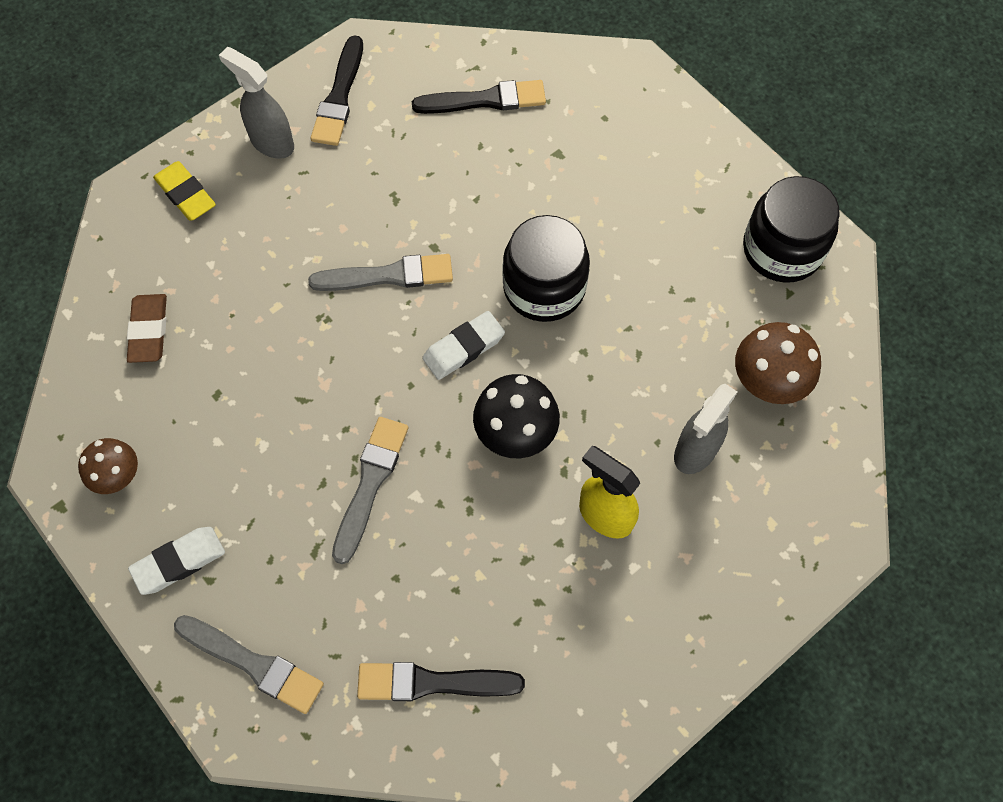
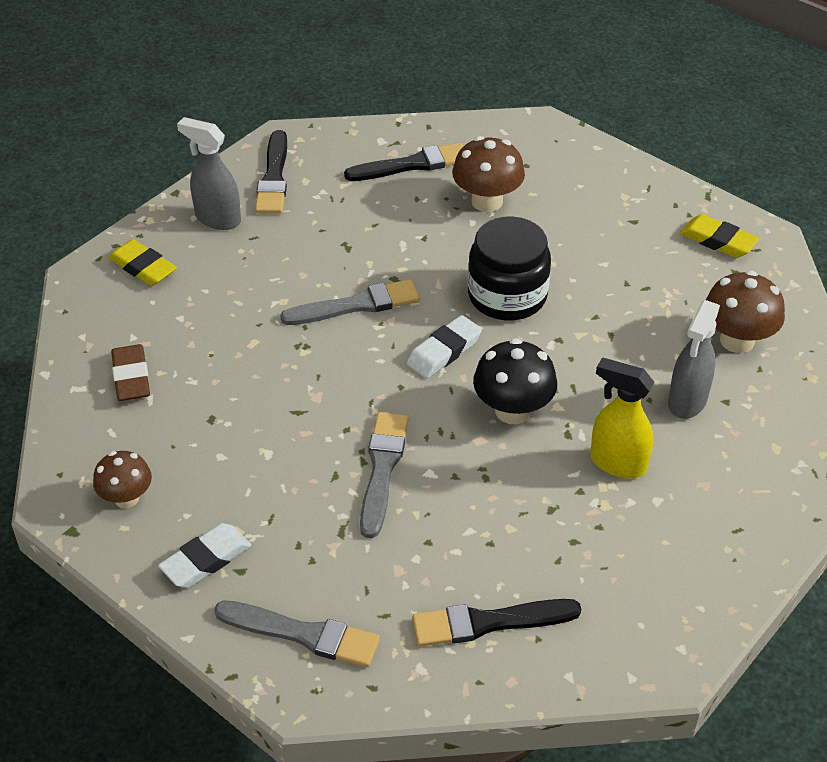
camera: 10 degrees left, 20 degrees down
(552, 161) = (487, 201): none -> brown mushroom
(782, 249) = (718, 241): black jar -> yellow eraser

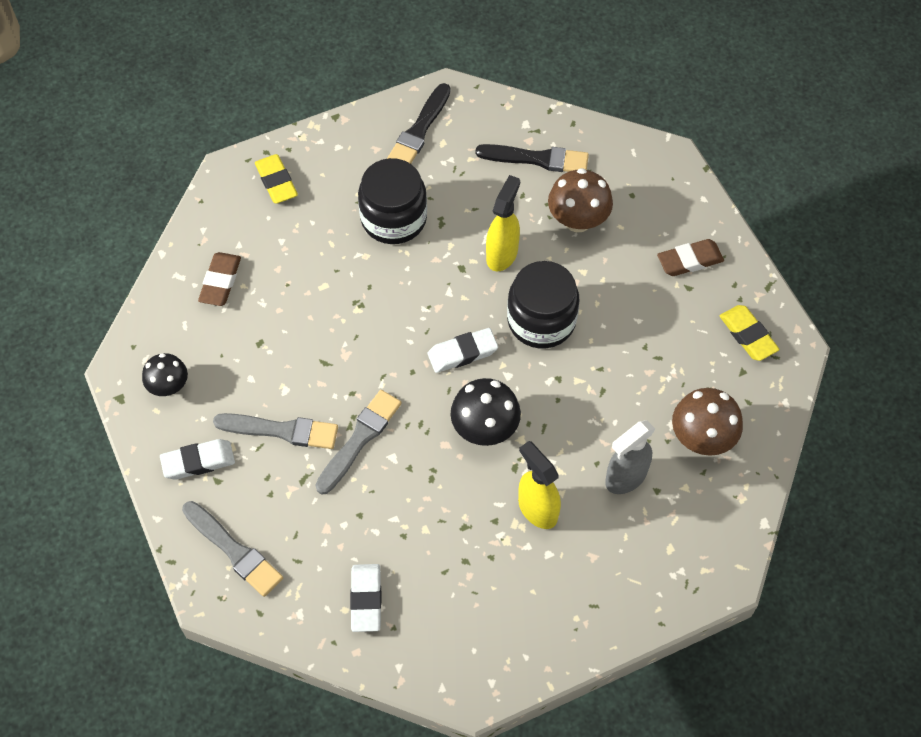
camera: 25 degrees right, 15 degrees up
(126, 498) = (169, 386): brown mushroom -> black mushroom
(217, 219) = (355, 155): grey spray bottle -> none
(294, 259) = (394, 218): none -> black jar
(356, 305) = (419, 282): grey brush -> grey brush (281, 430)
(429, 253) = (502, 254): none -> yellow spray bottle
(488, 622) = (366, 599): black brush -> white eraser
(619, 199) = (689, 260): none -> brown eraser

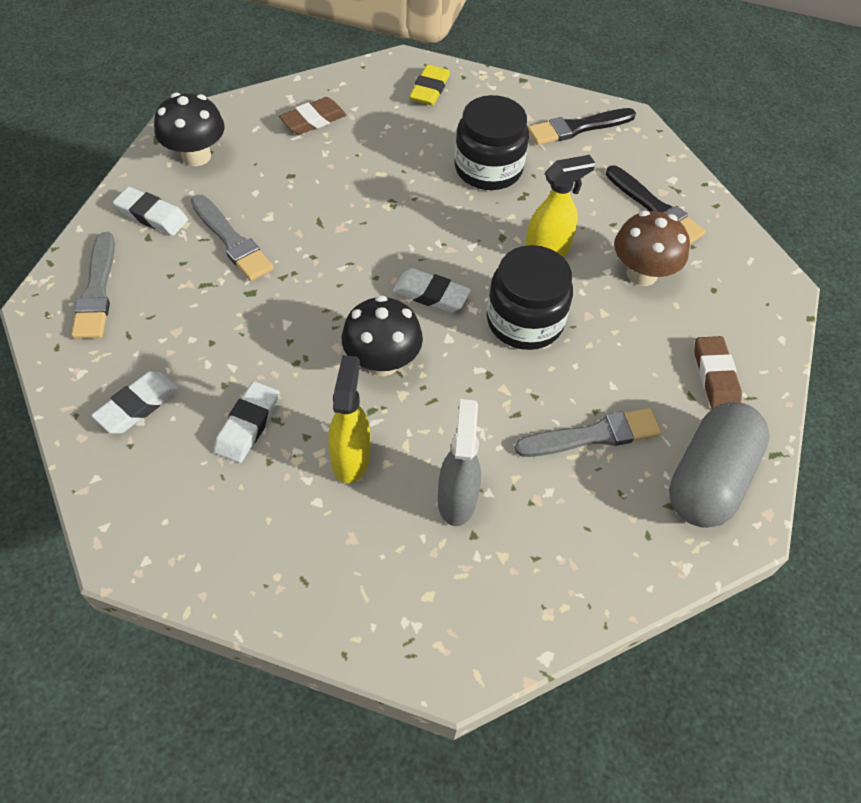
camera: 40 degrees right, 5 degrees down
(169, 386) = (196, 156): black mushroom -> black mushroom, size x1.51
(360, 439) = (278, 291): grey brush -> grey brush (593, 435)
(451, 546) = (248, 425): none -> white eraser
(625, 477) = (456, 499): grey spray bottle -> grey spray bottle turned 90 degrees clockwise
(689, 260) = (715, 376): brown eraser -> brown eraser turned 60 degrees clockwise
(701, 438) = (566, 528): brown mushroom -> none
(747, 335) = (708, 479): yellow eraser -> grey capsule

